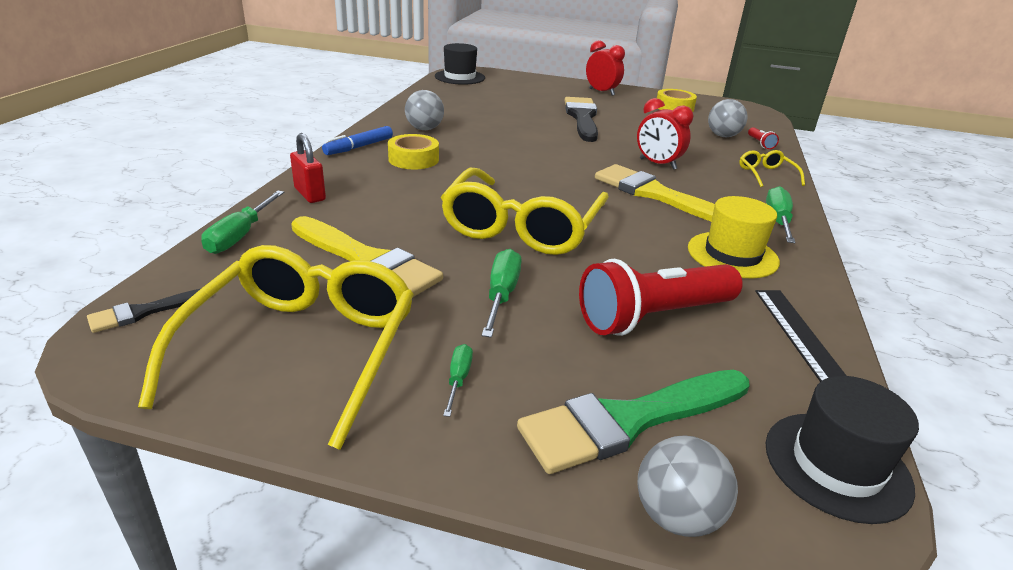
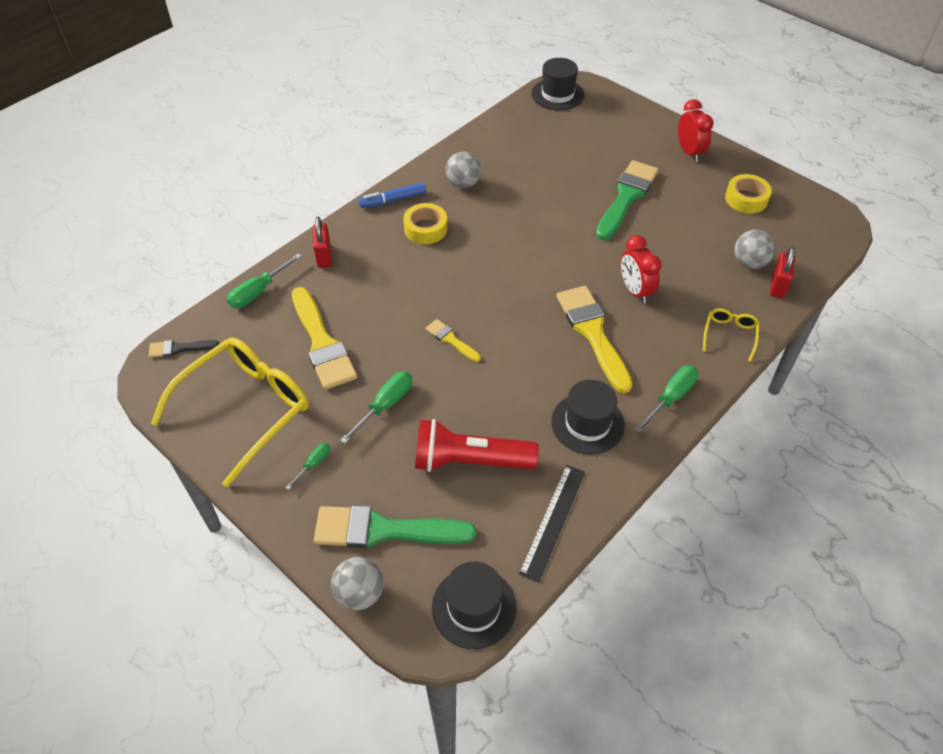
camera: 30 degrees right, 20 degrees up
(522, 226) = (451, 340): yellow glasses -> yellow brush
(582, 118) = (626, 197): black brush -> green brush
(732, 255) = (587, 423): yellow hat -> black hat
(760, 144) = (777, 286): red flashlight -> red padlock

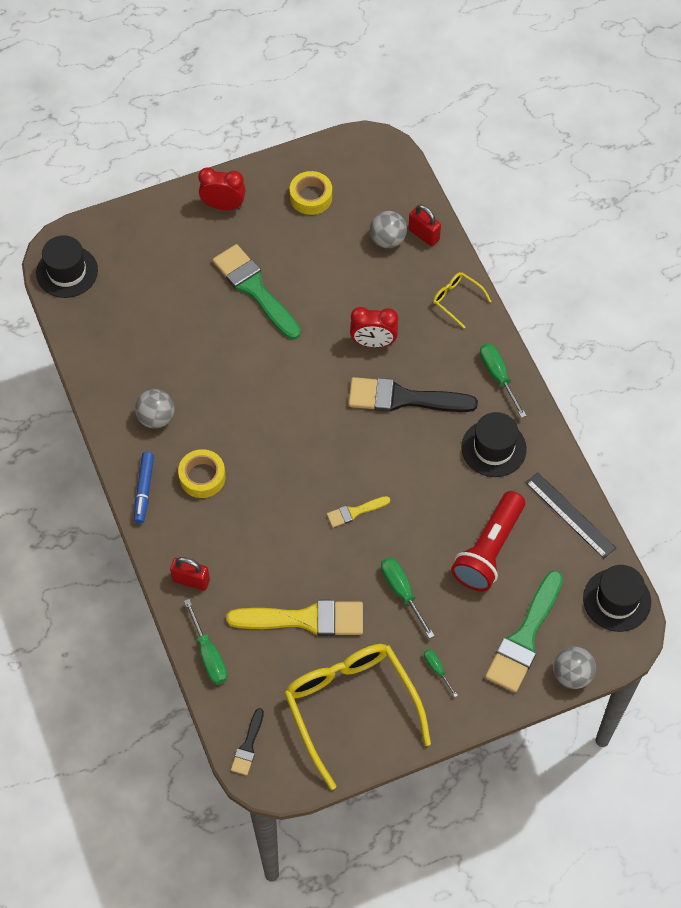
camera: 65 degrees left, 10 degrees up
(592, 333) = (403, 398): yellow brush -> black brush

